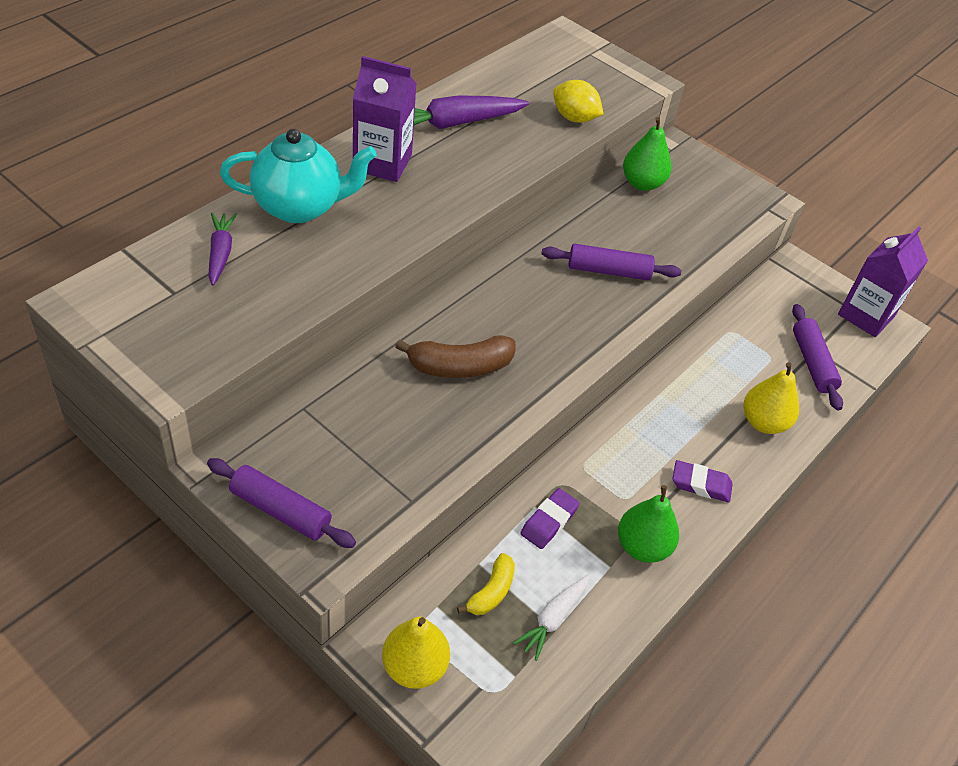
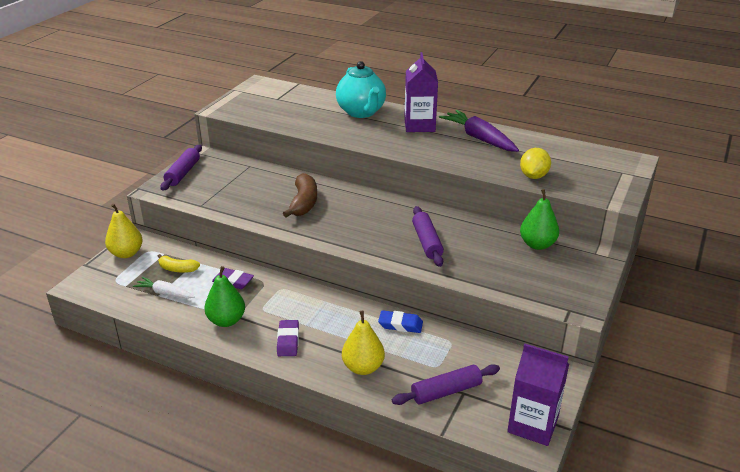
camera: 80 degrees right, 15 degrees down
(220, 253) = (311, 102): purple carrot -> none
(460, 366) = (304, 203): brown banana -> brown banana turned 150 degrees counterclockwise
(692, 365) = (400, 325): none -> blue eraser

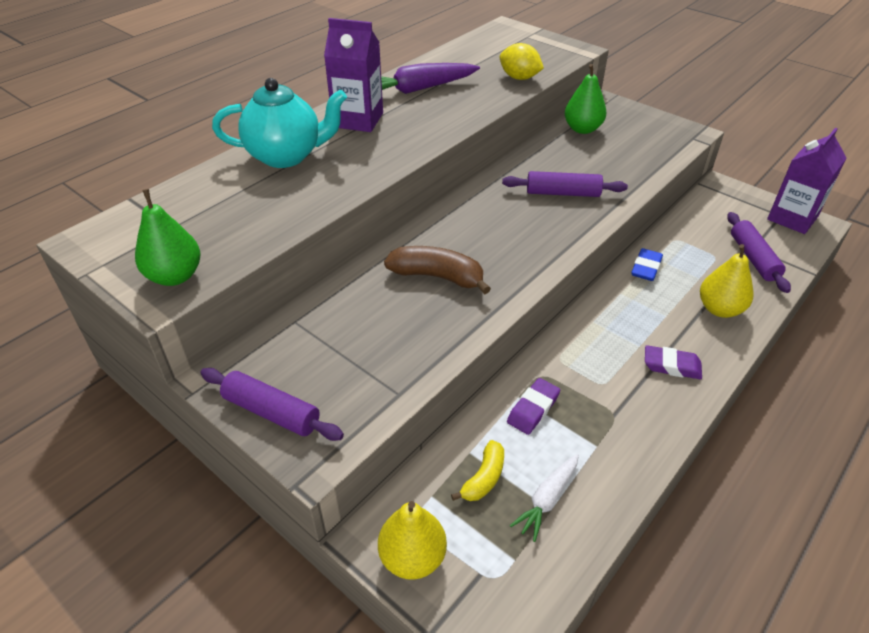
camera: 75 degrees left, 10 degrees up
(226, 321) = (625, 425): green pear -> green pear (175, 276)

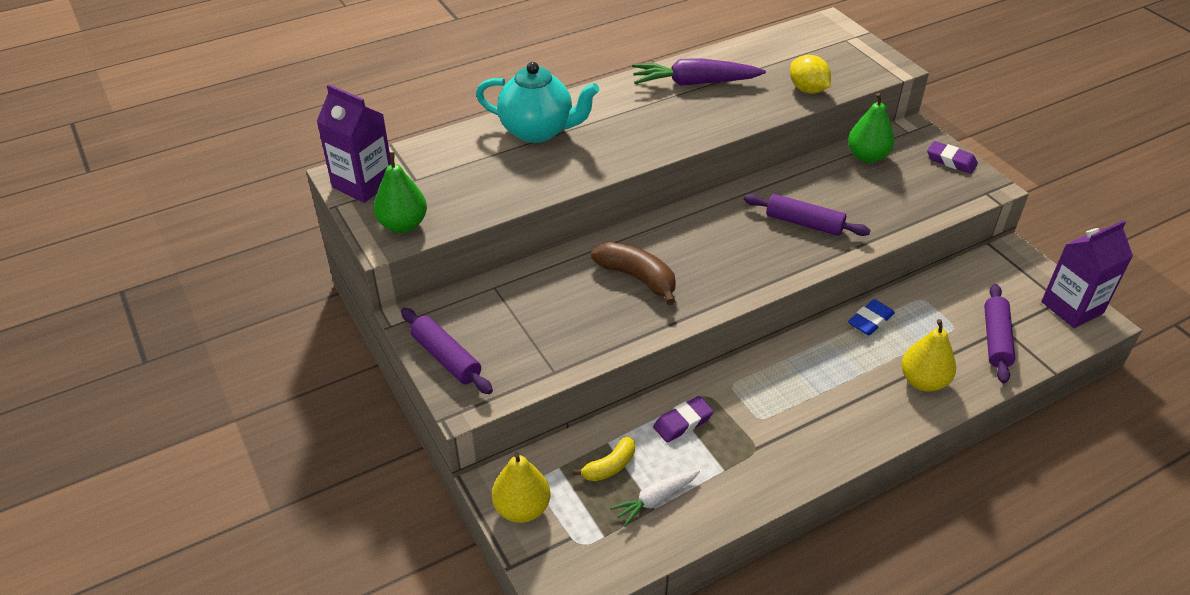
camera: 20 degrees right, 0 degrees up
(358, 120) = (620, 106): purple carton -> purple carton (363, 184)
(671, 366) = (838, 421): purple eraser -> purple eraser (951, 161)

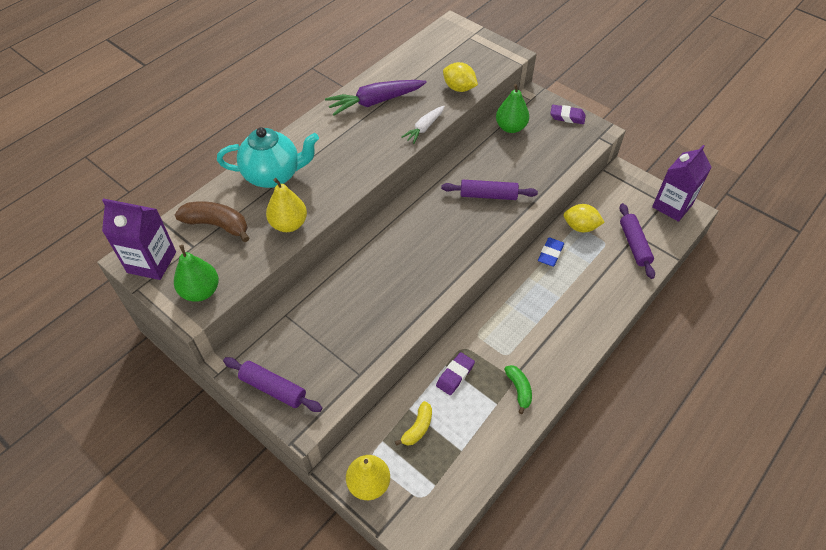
camera: 20 degrees left, 10 degrees up
(637, 278) = (388, 275): brown banana -> brown banana (217, 225)
(655, 500) = (459, 443): white carrot -> white carrot (424, 128)
(761, 462) = (519, 389): none -> green banana
(923, 381) = (600, 291): yellow pear -> yellow pear (289, 224)
(926, 300) = (580, 227): none -> yellow lemon

